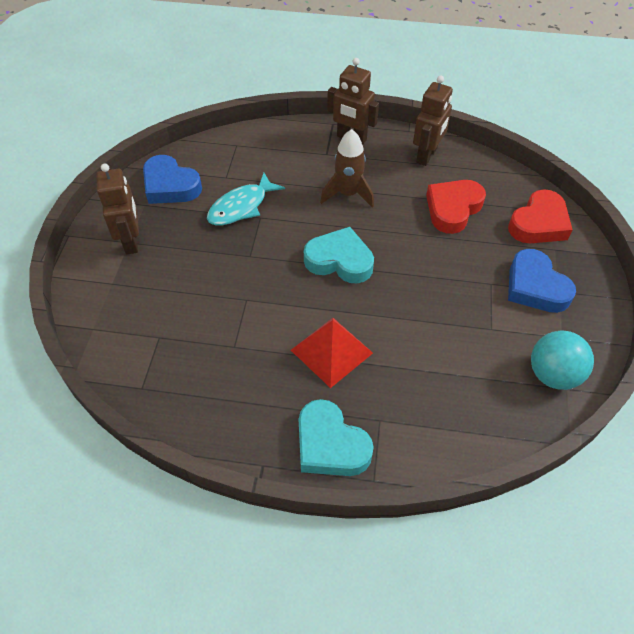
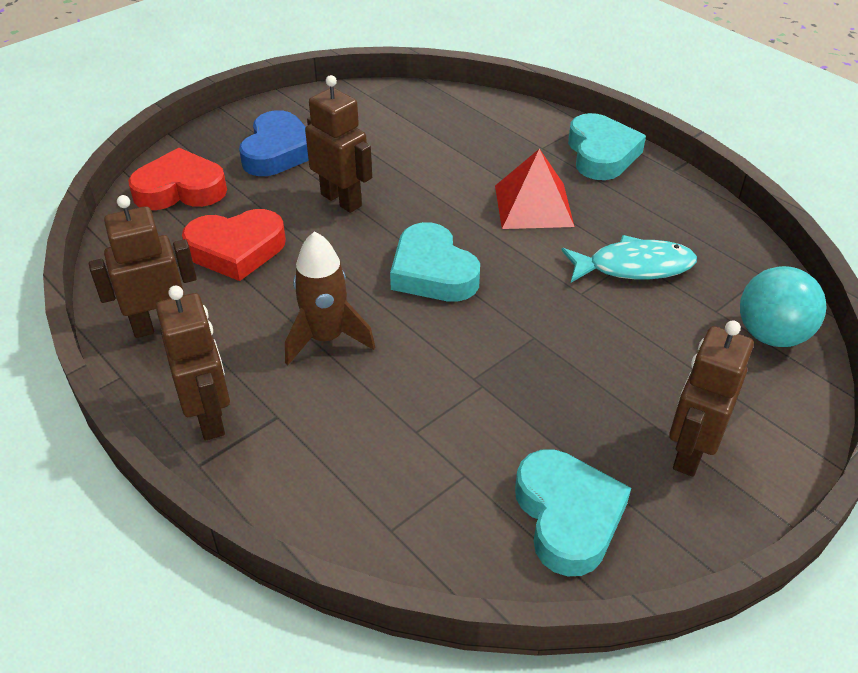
camera: 140 degrees left, 10 degrees down
(170, 186) = (568, 516): blue heart -> turquoise heart
(241, 207) = (486, 409): turquoise fish -> turquoise fish (634, 267)
(447, 275) = (341, 200): none -> brown robot
(553, 374) = (364, 104): turquoise ball -> turquoise ball (771, 335)

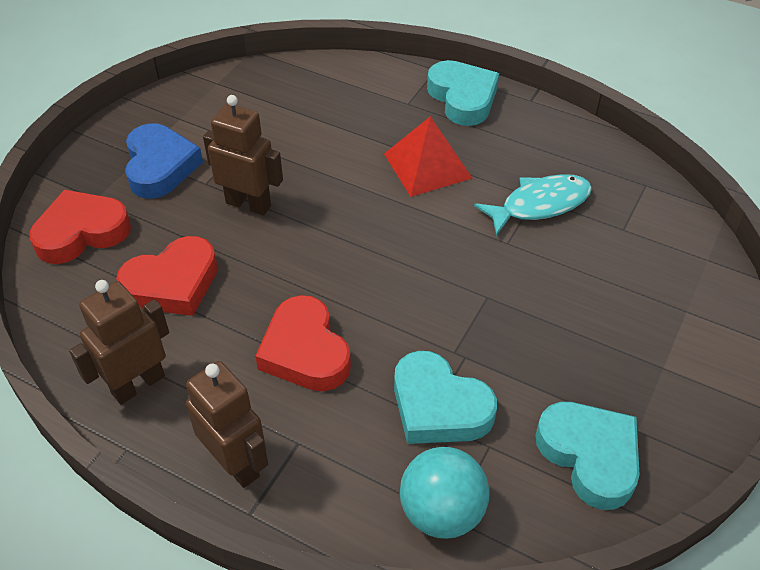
camera: 20 degrees left, 5 degrees up
(326, 338) = (305, 351): brown rocket -> red heart
(432, 272) = (369, 257): turquoise heart -> turquoise heart (439, 407)
(690, 452) = (659, 366): brown robot -> none
(771, 335) = (675, 240): turquoise ball -> turquoise ball (442, 512)

